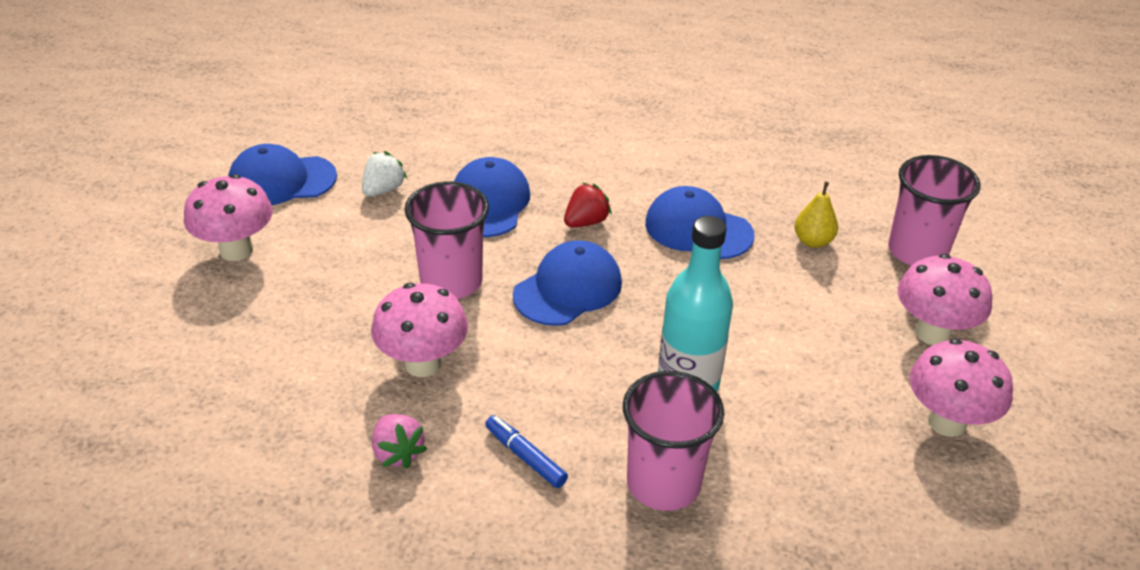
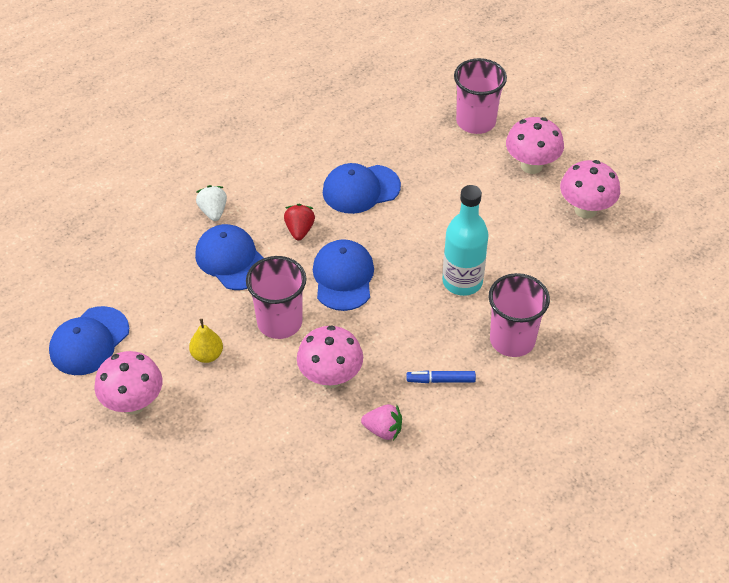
camera: 45 degrees left, 10 degrees up
(383, 190) = (160, 298): white strawberry -> white strawberry (213, 211)
(813, 241) = (423, 153): yellow pear -> yellow pear (207, 355)

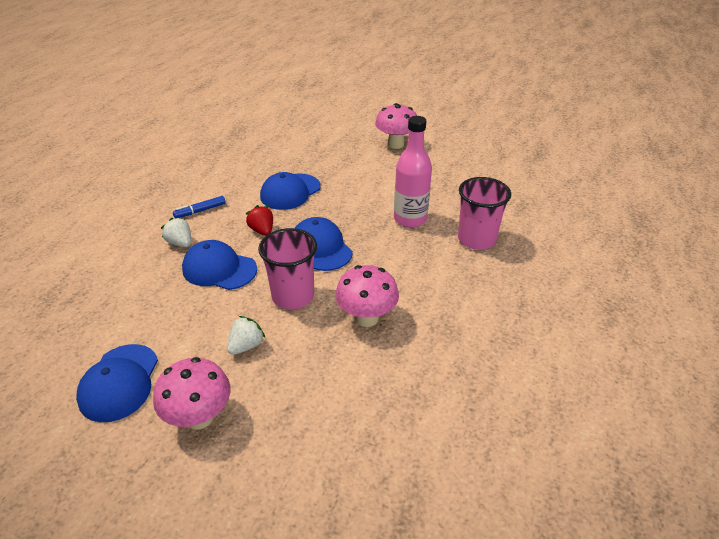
camera: 30 degrees left, 10 degrees down
(207, 355) = (246, 345): yellow pear -> white strawberry
(383, 430) = (440, 337): pink strawberry -> none
(440, 380) = (451, 284): blue marker -> blue marker (200, 211)
(462, 281) = (410, 219): turquoise bottle -> pink bottle
(476, 121) = (339, 134): pink cup -> none
(585, 210) = (451, 155): pink mushroom -> none

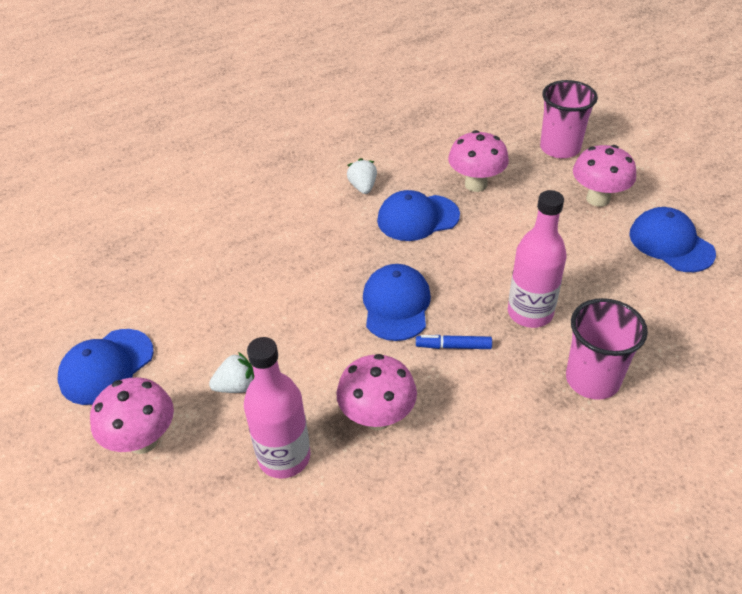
camera: 35 degrees right, 5 degrees up
(180, 243) = (261, 236): white strawberry -> white strawberry (363, 187)
(200, 211) = (307, 205): blue marker -> blue marker (453, 346)
(219, 269) = (275, 284): blue cap -> blue cap (671, 243)
(262, 230) = (351, 256): red strawberry -> none
(293, 296) = (322, 351): pink cup -> pink cup (560, 148)
(313, 160) = (476, 184): none -> pink mushroom
(323, 372) = (284, 457): none -> pink bottle

